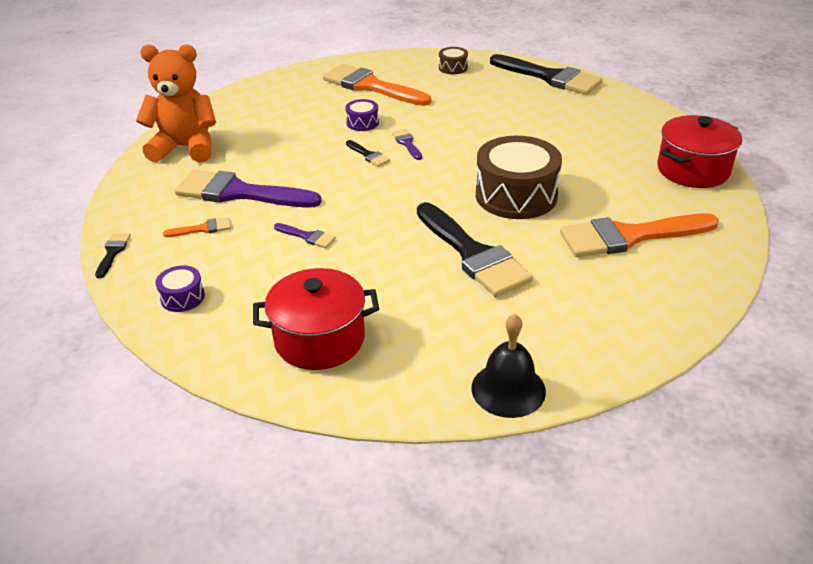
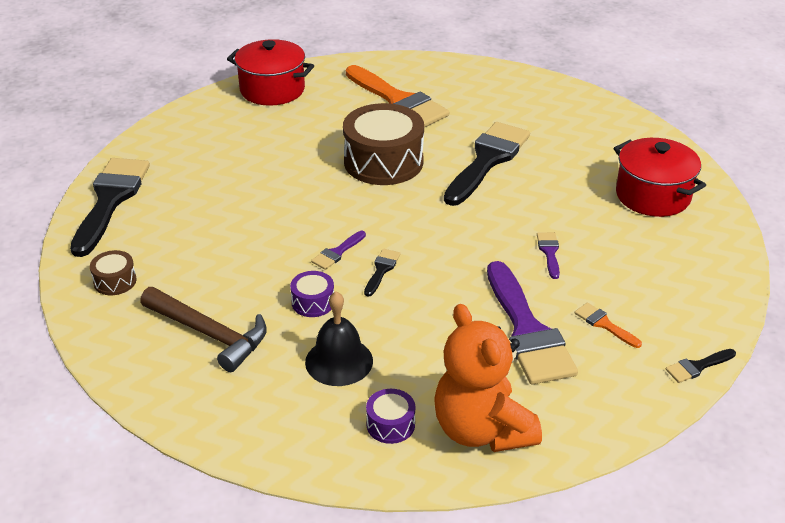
camera: 120 degrees left, 0 degrees up
(182, 297) = (694, 285): purple drum -> purple drum (390, 425)
(371, 86) = (209, 334): orange brush -> brown hammer
(508, 389) = (607, 112): black bell -> black bell (339, 361)

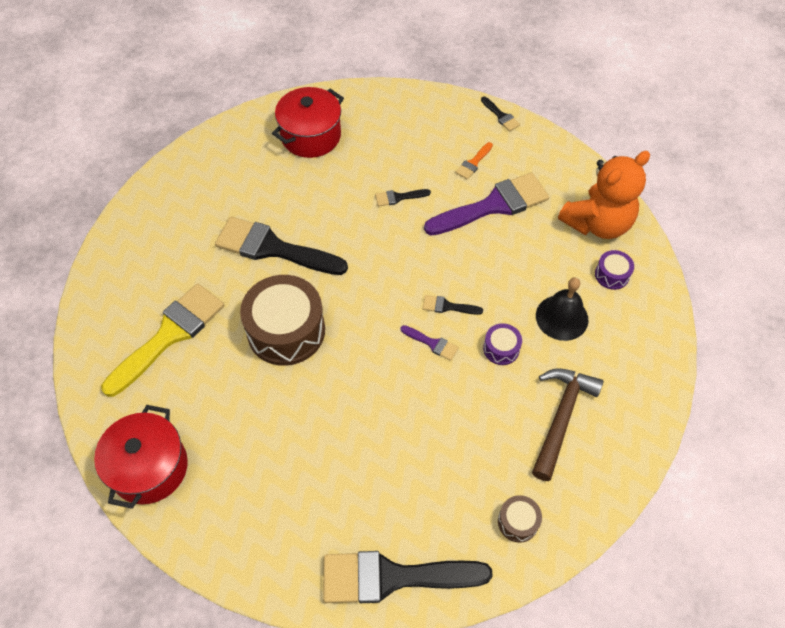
camera: 100 degrees left, 20 degrees up
(398, 101) = (170, 335): orange brush -> yellow brush
(549, 252) = (398, 197): purple brush -> black brush

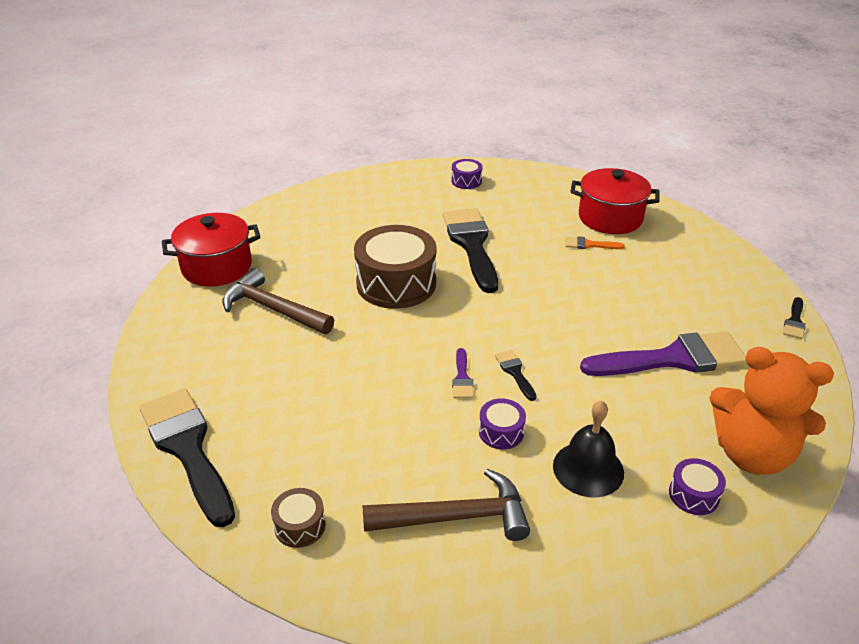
camera: 60 degrees right, 20 degrees down
(170, 335) = (341, 229): yellow brush -> none
(173, 199) = (466, 181): none -> purple drum
(253, 442) = (273, 309): none -> brown hammer
(398, 197) = (606, 292): black brush -> none
(473, 163) = (708, 324): orange brush -> orange brush (589, 245)
(493, 205) = (673, 359): purple brush -> purple brush turned 45 degrees counterclockwise

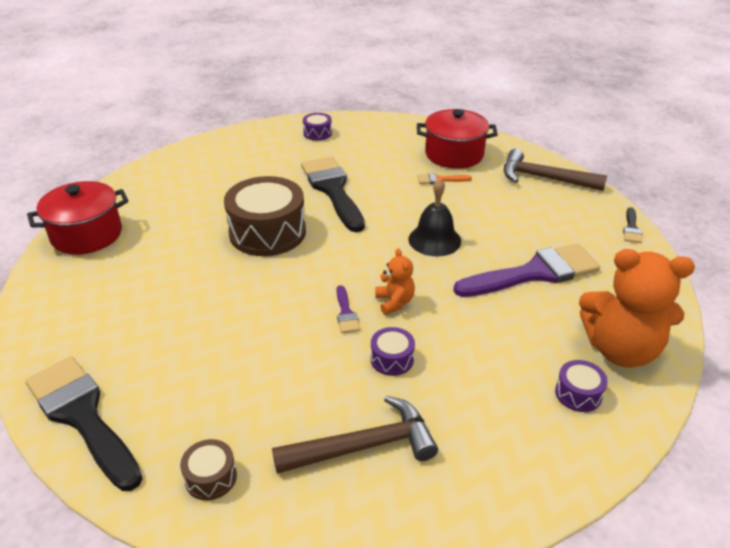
camera: 10 degrees left, 0 degrees up
(273, 309) = (150, 269): brown hammer -> brown hammer (544, 178)
(515, 372) = (394, 302): black brush -> orange teddy bear
(588, 469) = (479, 383): black bell -> black bell (434, 240)

